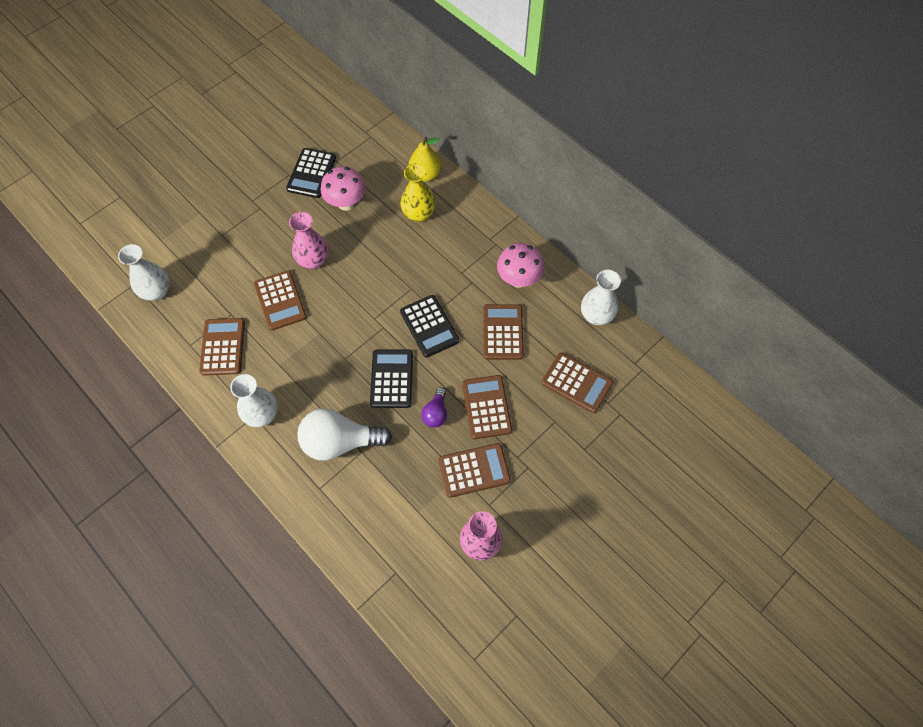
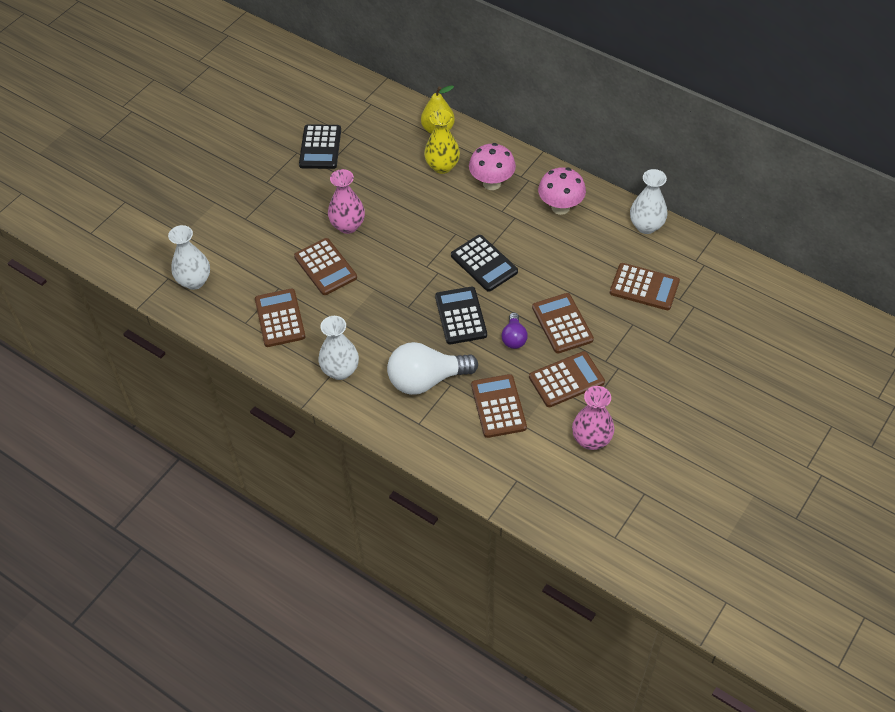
camera: 10 degrees left, 10 degrees down
(346, 203) = (365, 168): pink mushroom -> pink mushroom (492, 183)
(502, 332) = (558, 256): brown calculator -> brown calculator (498, 406)

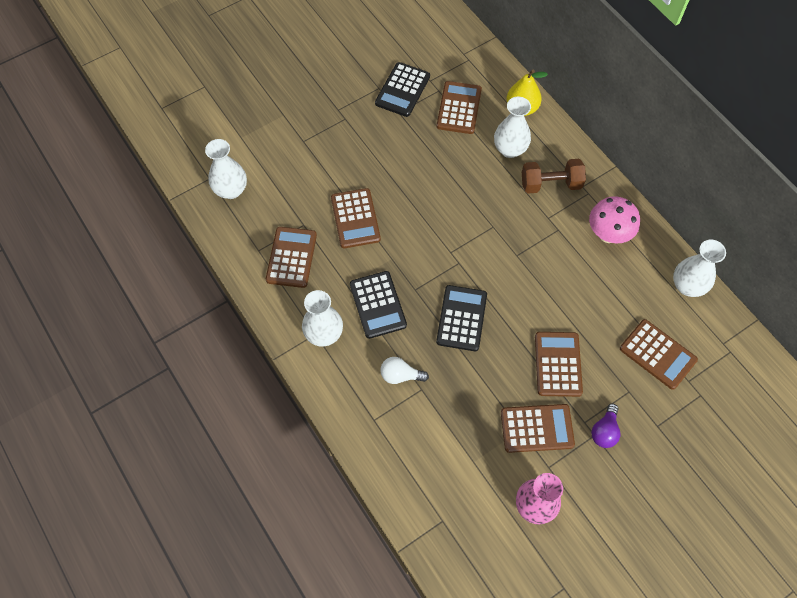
camera: 20 degrees right, 10 degrees up
(348, 226) = (394, 182): pink vase -> none
(426, 380) = (400, 375): white light bulb -> white light bulb, size x0.51
(442, 166) = (510, 149): yellow vase -> white vase
(484, 263) = (507, 269): black calculator -> black calculator (378, 305)
(492, 183) = (550, 184): pink mushroom -> brown dumbbell
(498, 406) = (458, 431): brown calculator -> brown calculator (459, 108)
(514, 338) = (503, 362): purple light bulb -> purple light bulb (604, 431)

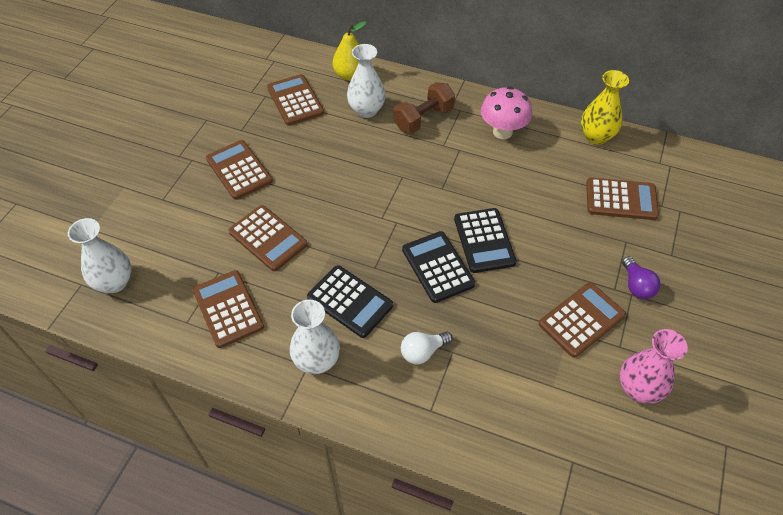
camera: 35 degrees left, 10 degrees down
(402, 90) = (231, 111): black calculator -> black calculator (484, 241)
(558, 364) = (551, 255): brown calculator -> brown calculator (239, 170)
(687, 286) = (596, 136): white vase -> yellow vase

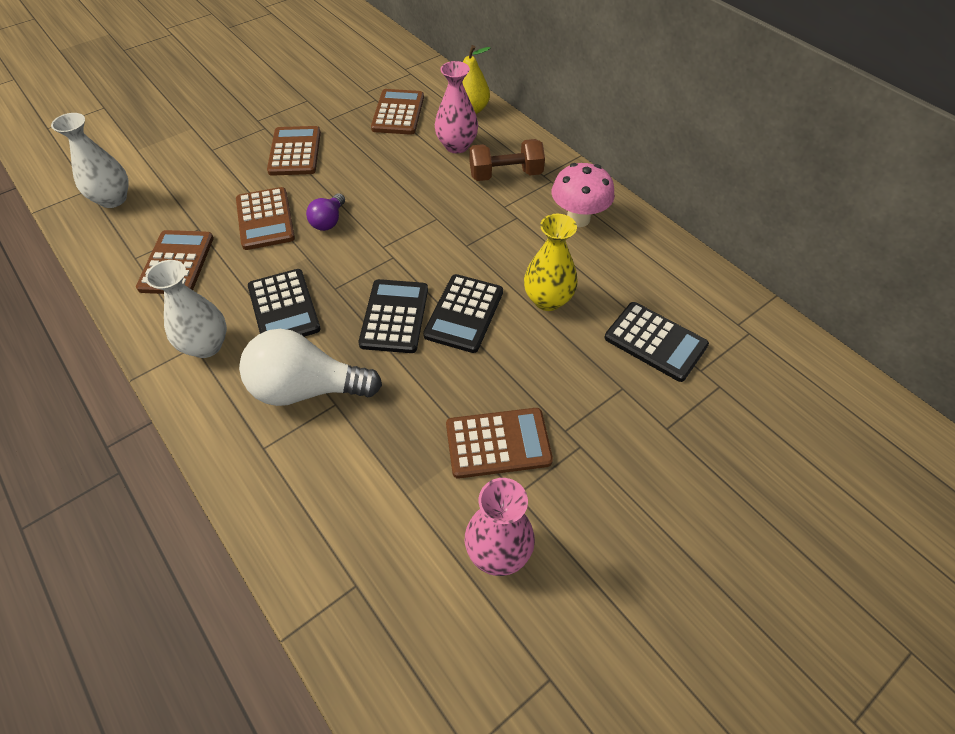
camera: 30 degrees right, 0 degrees up
(366, 110) = (456, 146): white vase -> pink vase
(423, 352) = (307, 388): white light bulb -> white light bulb, size x1.95
(596, 136) = (682, 265): yellow vase -> yellow vase (547, 300)
(621, 199) = (655, 342): brown calculator -> black calculator
(636, 286) = (594, 440): purple light bulb -> purple light bulb (328, 221)

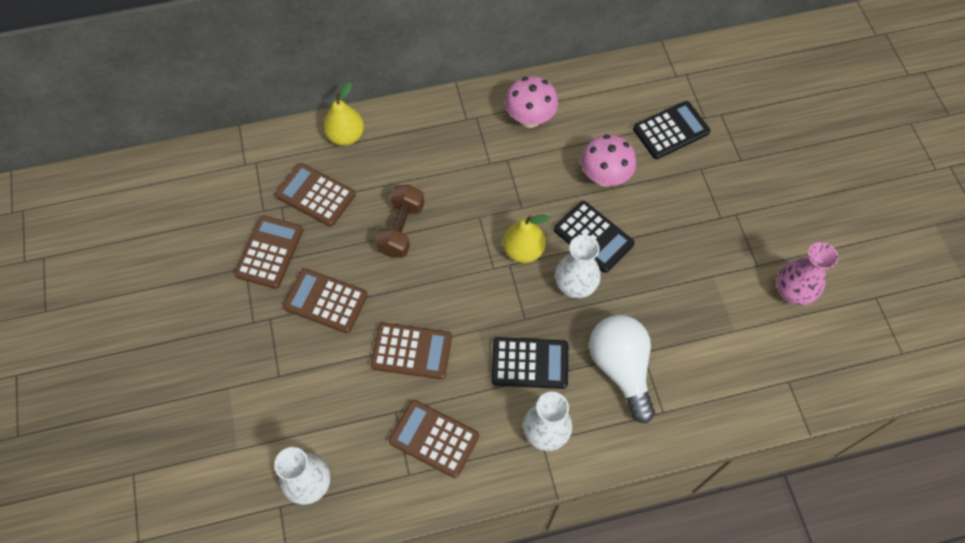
camera: 65 degrees left, 10 degrees up
(307, 388) = (621, 368): white light bulb -> white light bulb turned 135 degrees clockwise
(328, 221) = (441, 300): purple light bulb -> none
(394, 316) = (575, 285): black calculator -> white vase
(415, 262) = (523, 250): none -> yellow pear
(456, 146) = (392, 166): pink vase -> none
(498, 443) = (716, 261): brown calculator -> brown calculator (269, 252)
(505, 175) = (451, 145): brown dumbbell -> brown dumbbell (401, 229)
(547, 300) = (604, 177): yellow vase -> pink mushroom

